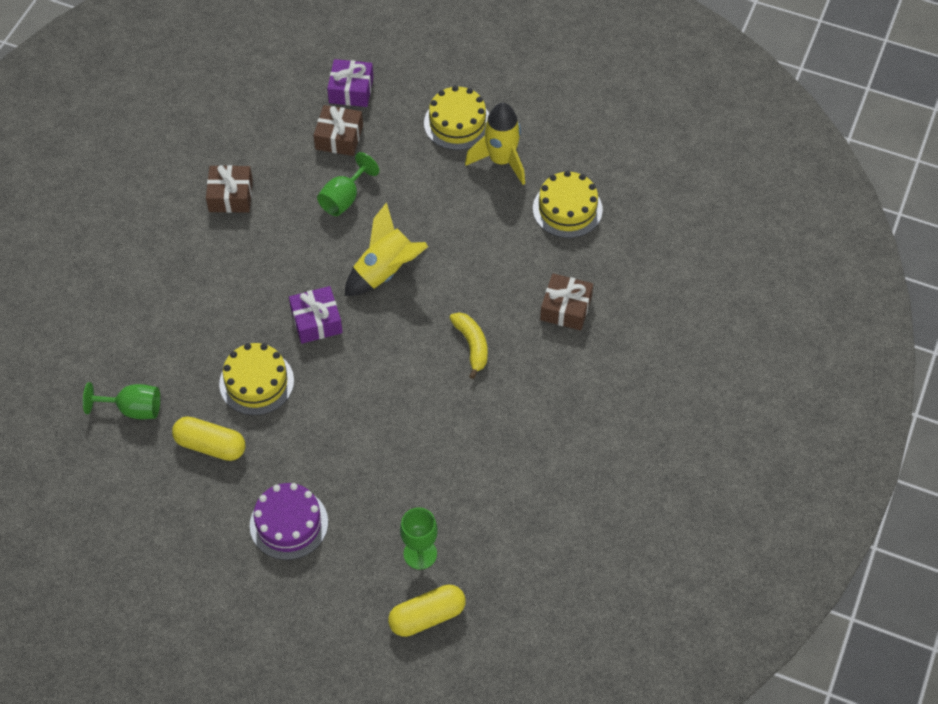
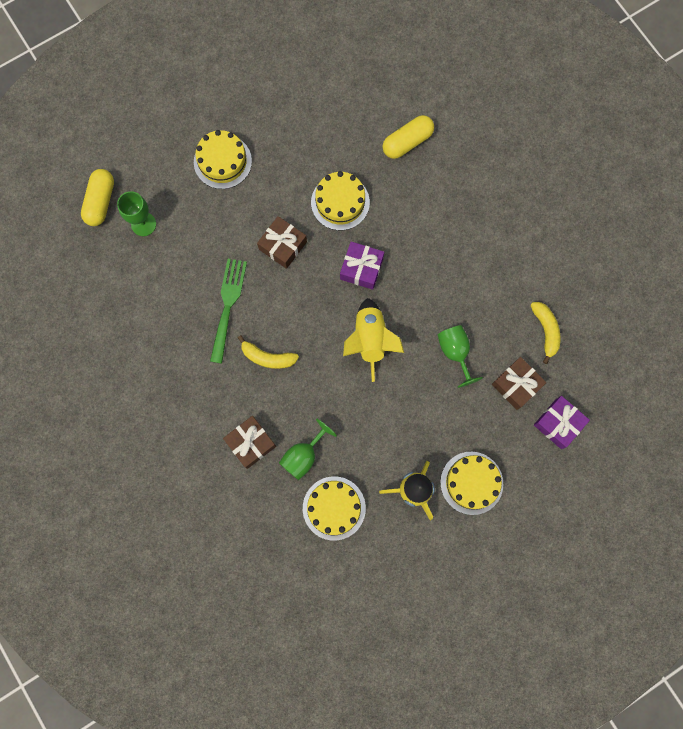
camera: 125 degrees right, 20 degrees up
(133, 409) = (374, 118): green goblet -> green goblet (303, 456)
(210, 446) = (312, 148): yellow capsule -> yellow capsule (407, 142)
(231, 196) = (511, 276): brown gift -> brown gift (283, 245)
(268, 142) = (545, 331): none -> yellow banana
(289, 523) = (222, 161): purple cake -> yellow cake
(447, 414) = (228, 305): none -> green fork

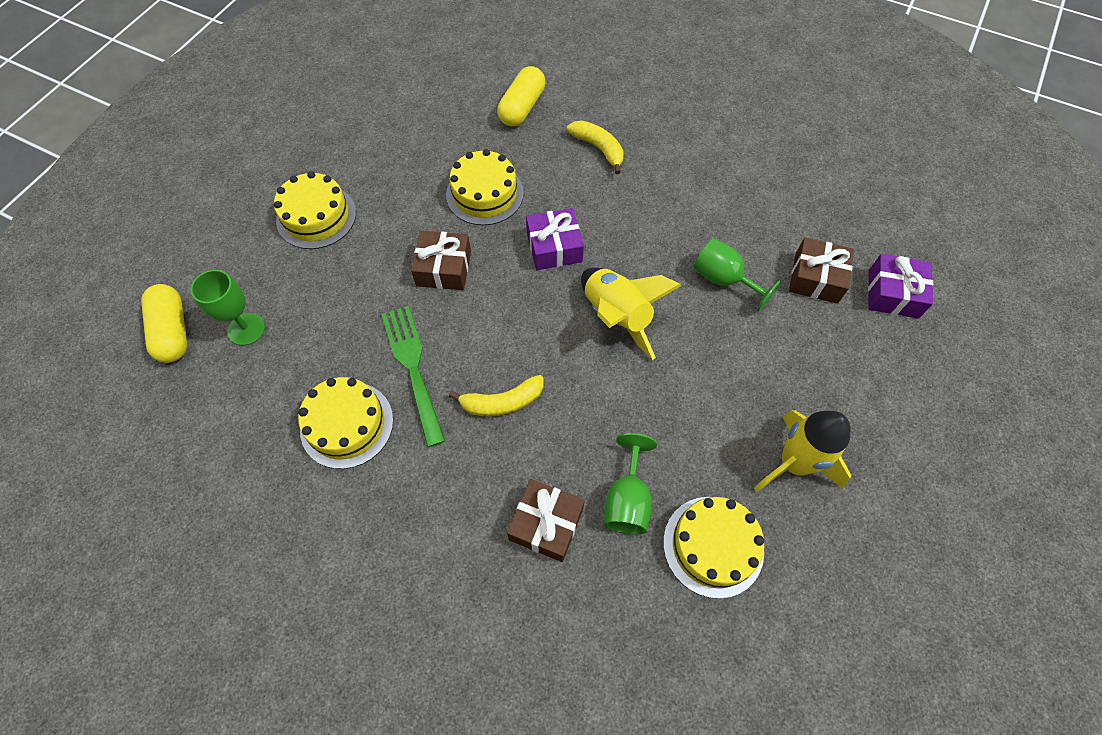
camera: 30 degrees left, 15 degrees down
(471, 483) = (854, 413): yellow cake -> yellow cake (347, 424)
(545, 331) = (802, 209): yellow banana -> yellow banana (599, 148)

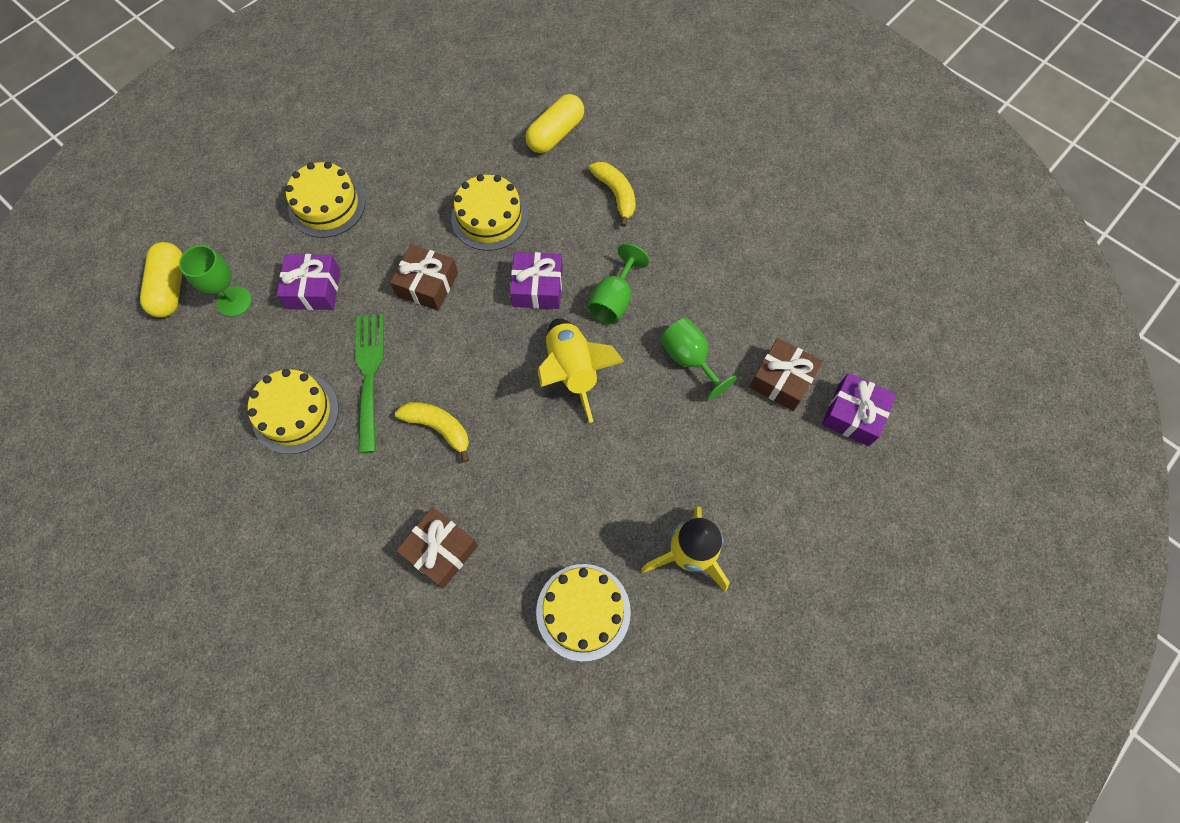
camera: 15 degrees right, 5 degrees up
(328, 298) = (314, 289): none -> purple gift
(502, 402) = (439, 428): yellow banana -> yellow banana turned 150 degrees counterclockwise
(627, 500) = (520, 548): green goblet -> green goblet (614, 300)

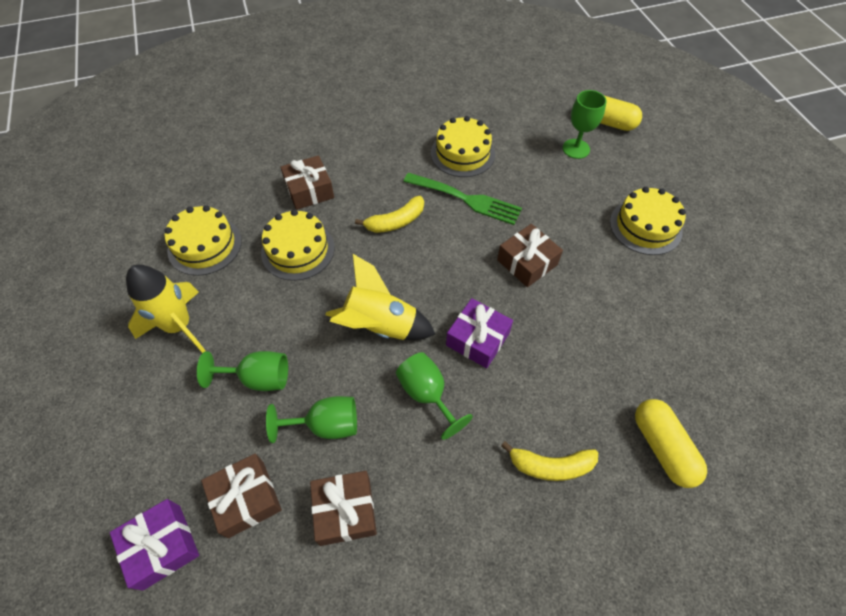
camera: 120 degrees right, 10 degrees down
(314, 289) = (562, 193): purple gift -> none
(489, 217) = (576, 336): yellow cake -> yellow cake (298, 250)
(688, 441) = (258, 378): none -> green goblet
(740, 307) = (345, 511): none -> brown gift

